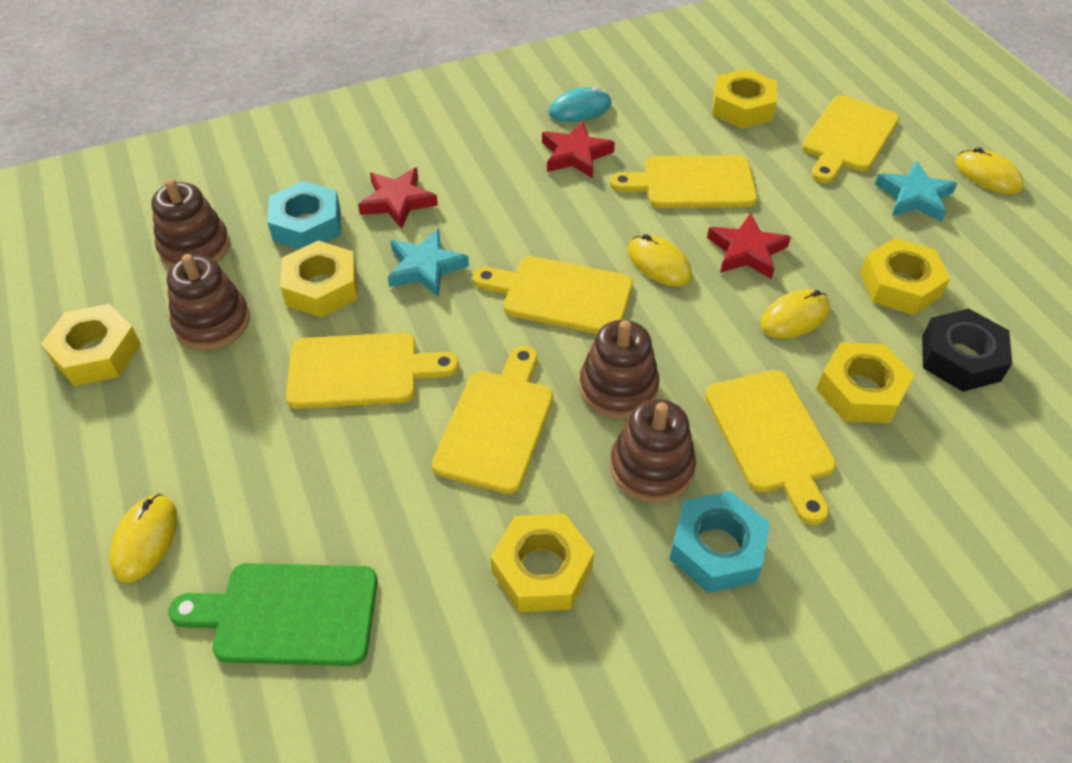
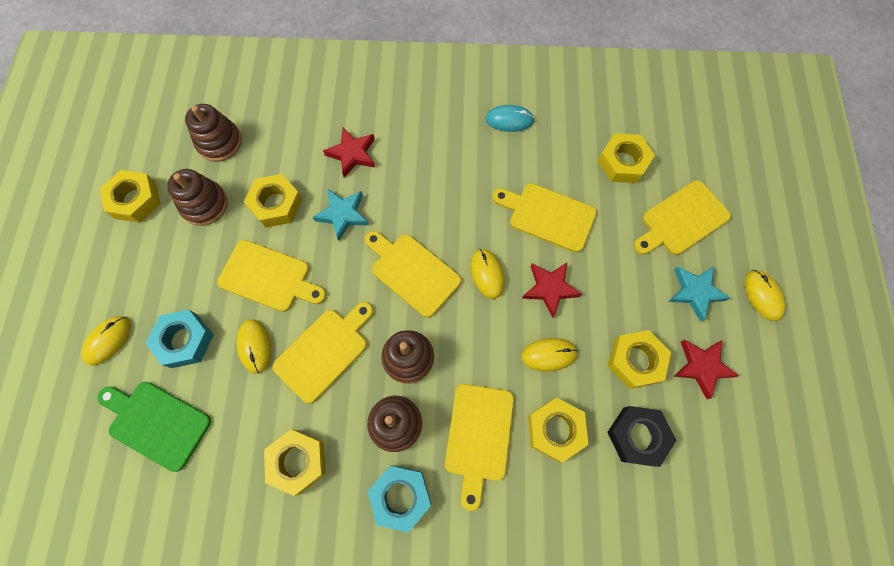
camera: 25 degrees right, 20 degrees up
(307, 225) = (290, 151): turquoise nut -> turquoise nut (184, 340)
(389, 457) = (255, 346): none -> yellow mouse
(575, 155) = (484, 160): red star -> red star (702, 367)

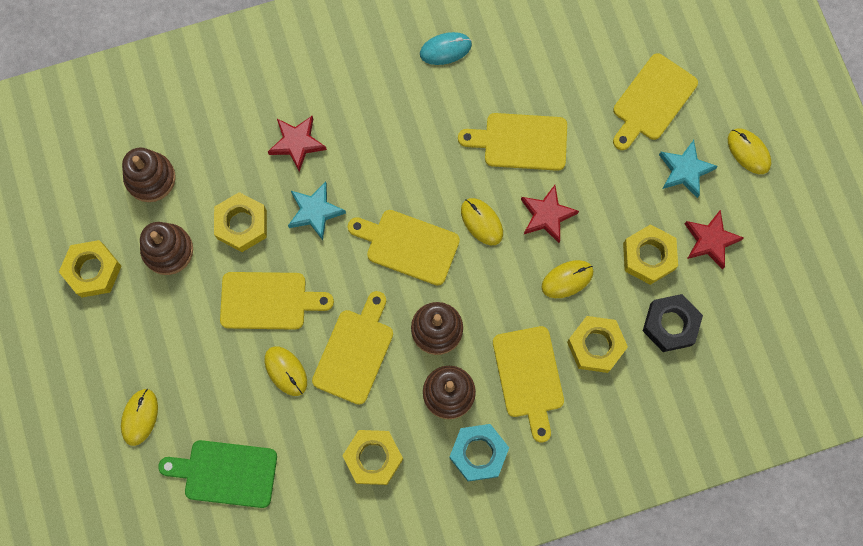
camera: 20 degrees left, 5 degrees up
(184, 340) = (215, 390): turquoise nut -> none
(623, 162) = (576, 58): yellow nut -> none

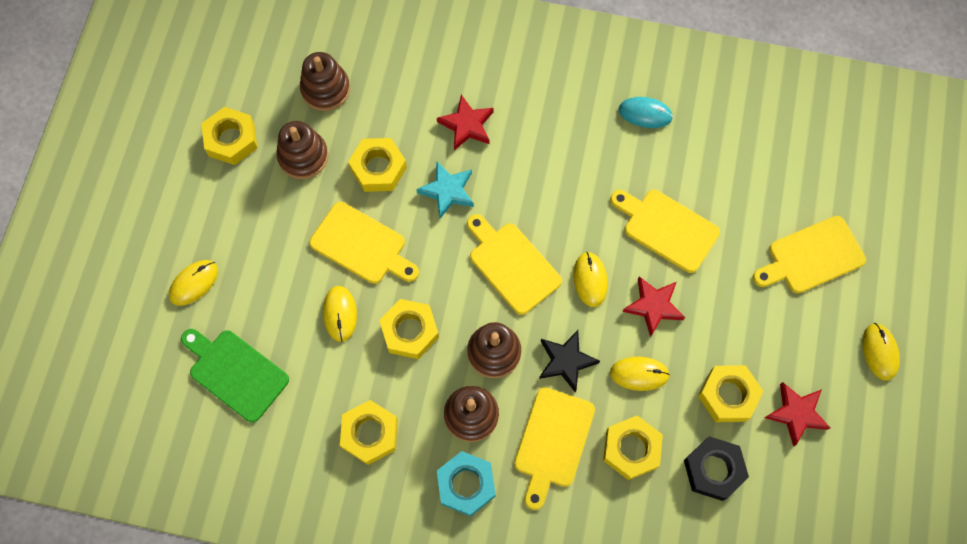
camera: 30 degrees right, 5 degrees down
(355, 352) = (410, 331): yellow cutting board -> yellow nut
(501, 303) = (566, 361): none -> black star
(685, 170) = (807, 336): turquoise star -> none

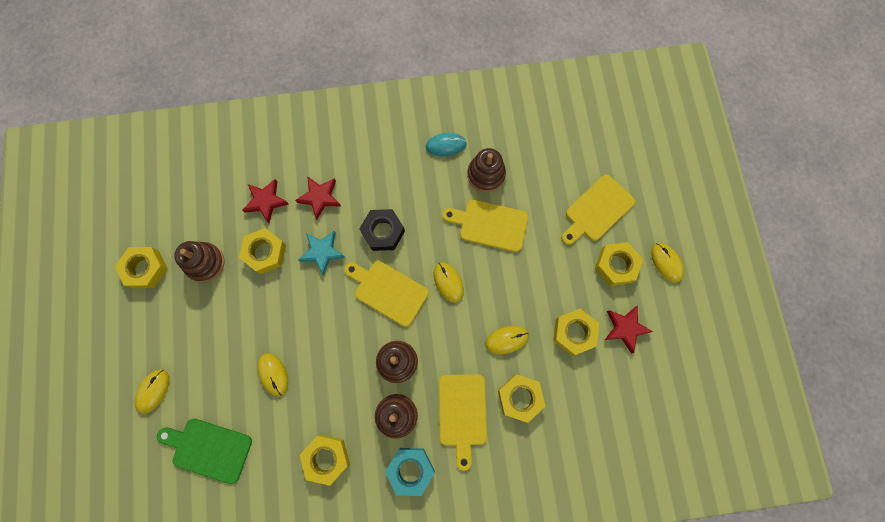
camera: 20 degrees left, 5 degrees up
(325, 89) = (205, 205): brown stacking toy -> brown stacking toy (486, 174)
(362, 245) = (272, 316): yellow cutting board -> none
(410, 331) = (330, 368): yellow nut -> yellow nut (616, 265)
(566, 361) = (451, 349): black star -> none
(653, 306) = (500, 286): red star -> red star (266, 201)
(713, 470) = (582, 391): black nut -> black nut (383, 232)

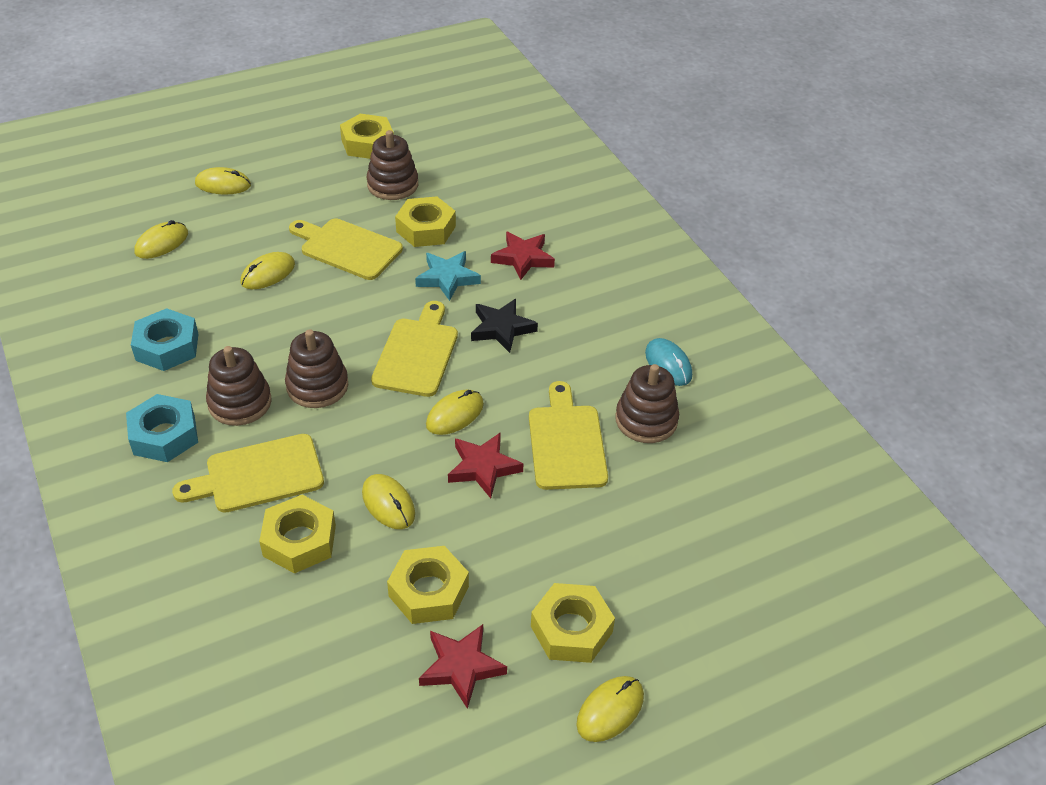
camera: 70 degrees right, 30 degrees down
(208, 449) = (161, 243): green cutting board -> yellow mouse
(266, 201) = (494, 213): red star -> red star (483, 468)
(326, 458) = (167, 347): yellow nut -> turquoise nut
(383, 232) = (502, 328): black nut -> black star
(597, 210) = (659, 579): yellow cutting board -> yellow cutting board (347, 248)

